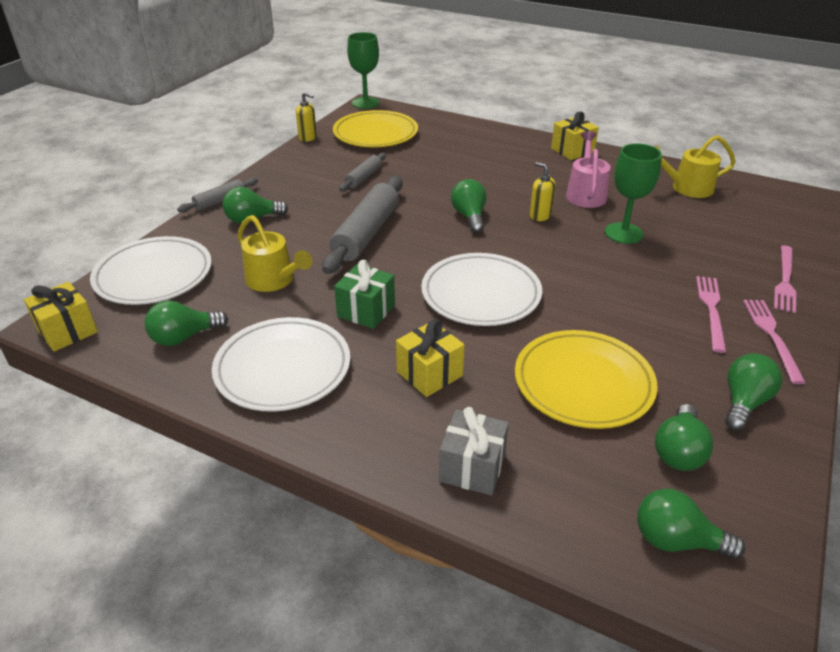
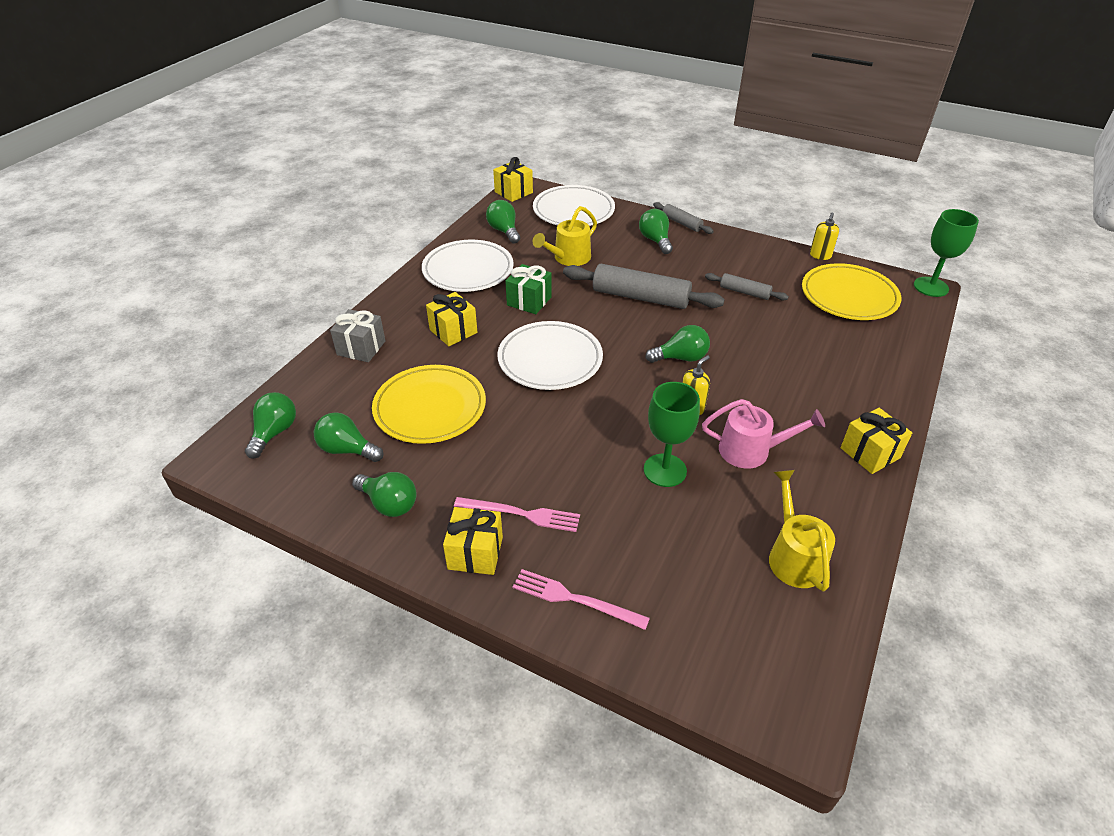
camera: 90 degrees right, 5 degrees up
(771, 336) = (475, 553): pink fork -> yellow gift

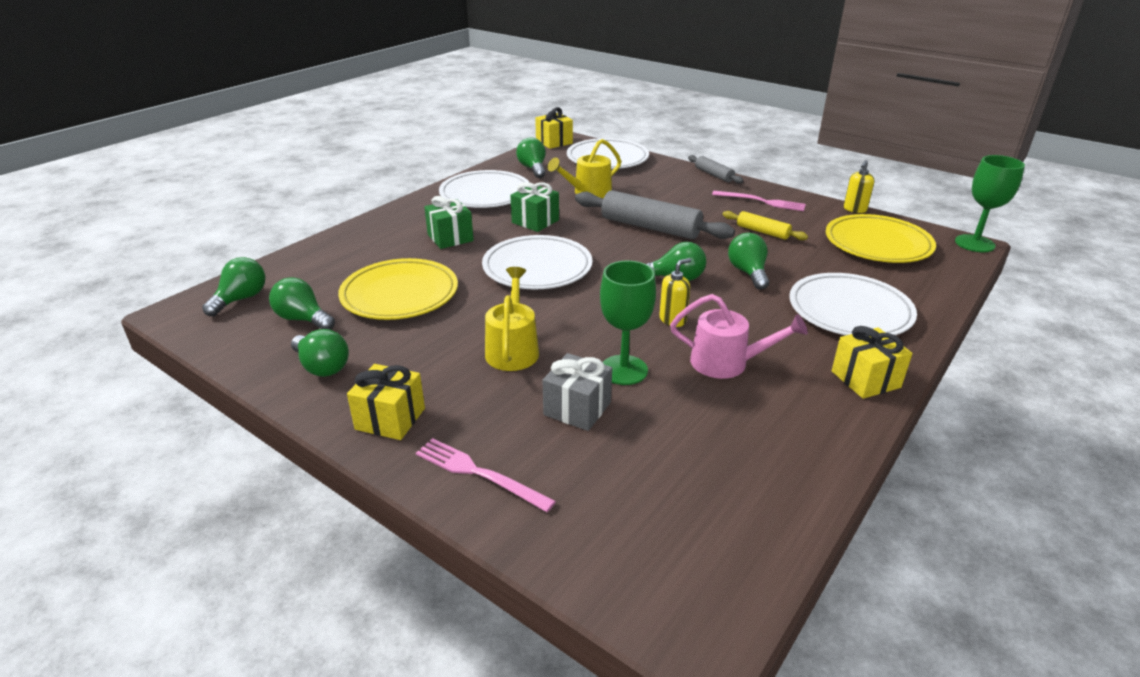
camera: 10 degrees right, 10 degrees down
(361, 348) = (355, 243): grey gift -> grey gift (577, 408)
(453, 331) = (450, 238): yellow gift -> green gift
(521, 514) = (453, 391): pink fork -> pink fork (761, 201)
(655, 240) = (682, 186): green light bulb -> green light bulb (748, 273)
(744, 292) = (762, 232): grey rolling pin -> yellow rolling pin
(793, 556) = (746, 464): yellow watering can -> yellow watering can (512, 349)
(841, 378) = (849, 311): none -> white plate

